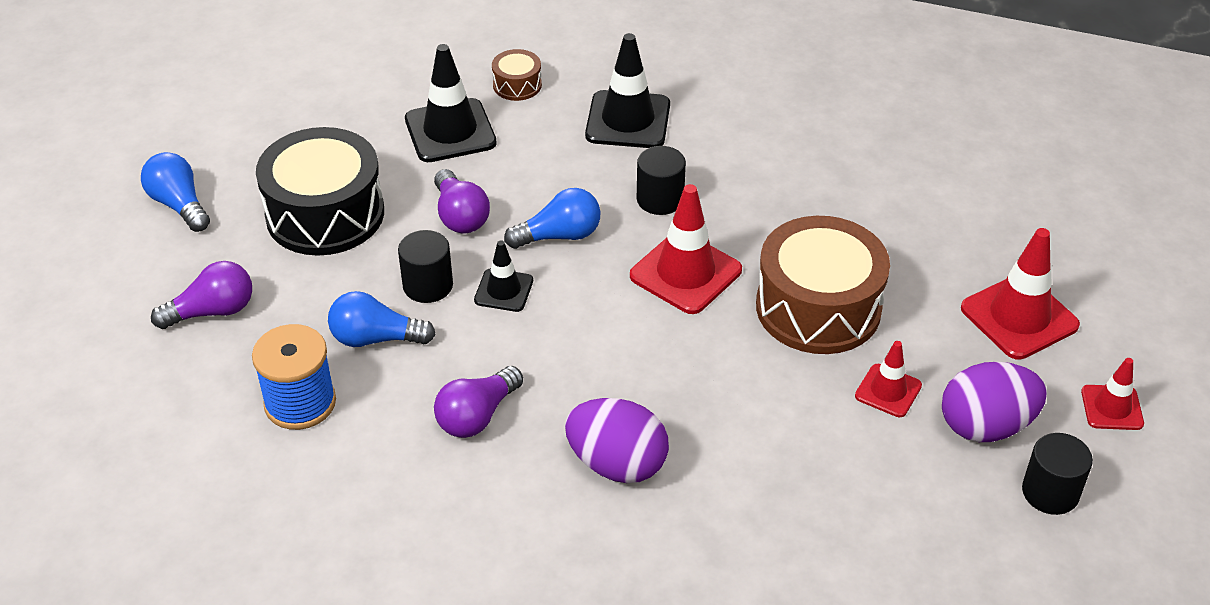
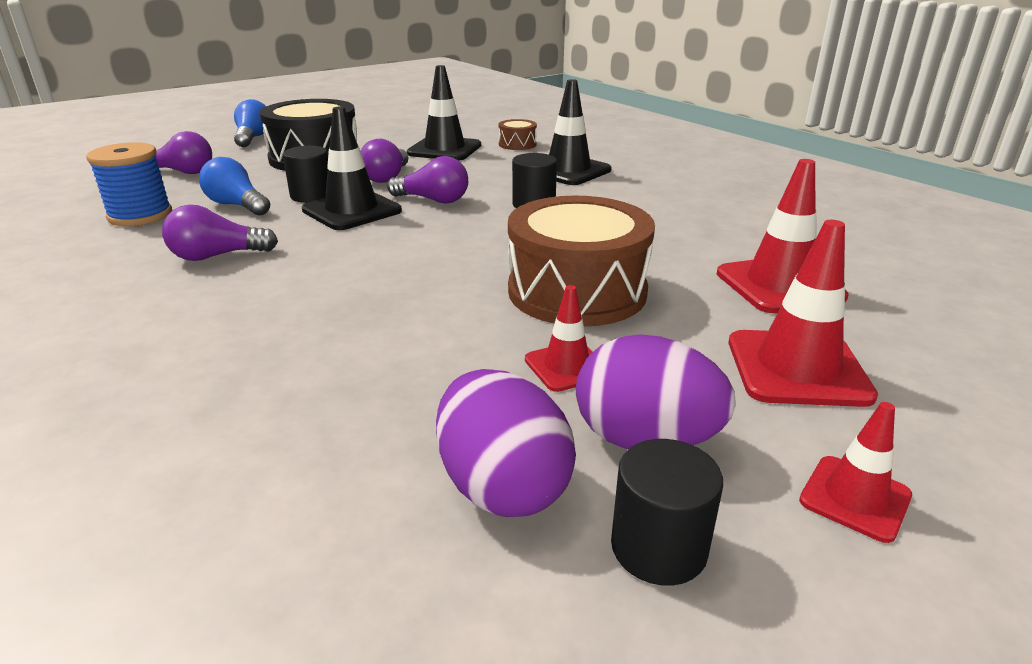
camera: 35 degrees right, 15 degrees down
(504, 290) = (352, 210): black traffic cone -> black traffic cone, size x1.73
(559, 236) = (433, 200): blue light bulb -> purple light bulb
(617, 464) = (251, 316): purple egg -> purple egg (502, 486)
(685, 273) = (493, 240): red traffic cone -> red traffic cone (779, 285)

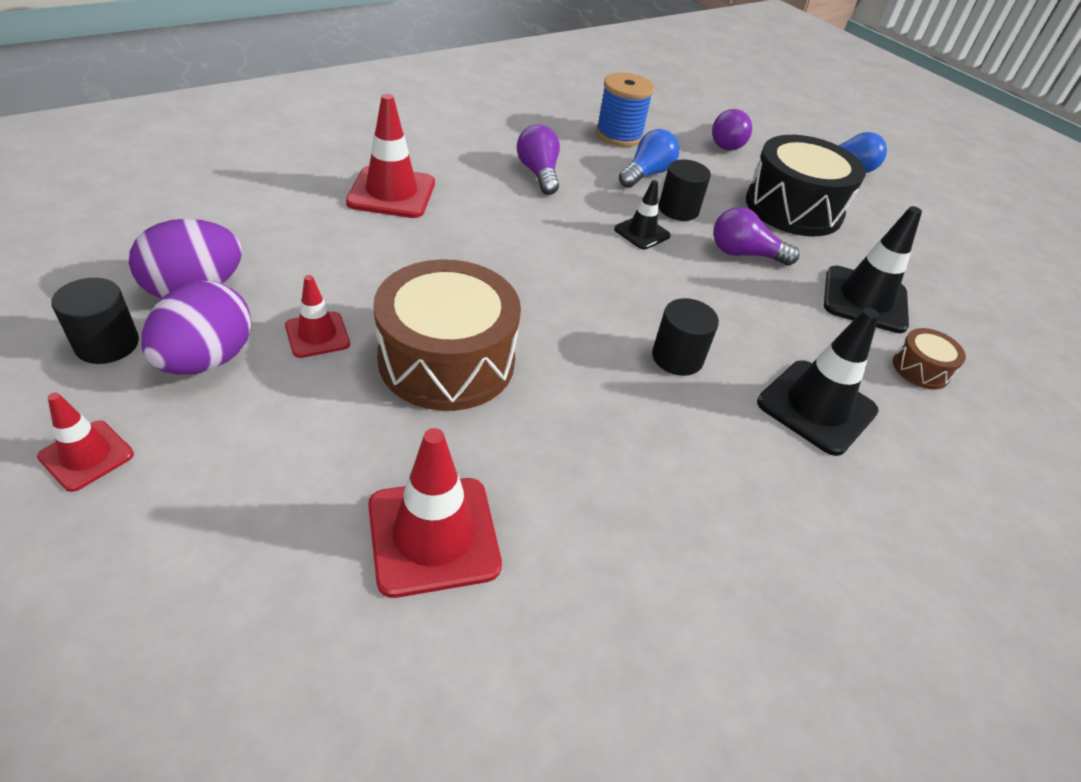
camera: 85 degrees right, 15 degrees up
(352, 210) = (642, 232): black traffic cone -> black traffic cone, size x0.58
(433, 200) = (679, 283): purple light bulb -> none
(797, 368) = (259, 485): red traffic cone -> red traffic cone (391, 193)

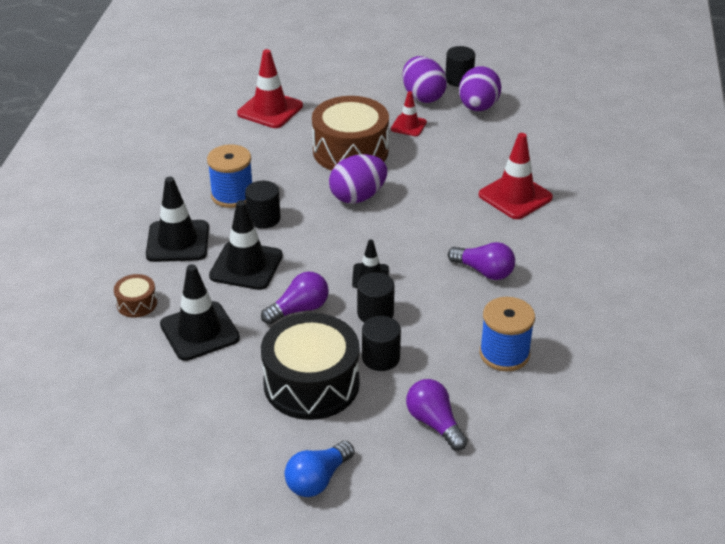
camera: 140 degrees right, 5 degrees down
(86, 455) = (396, 62): red traffic cone -> none
(535, 302) = (358, 197): none -> purple egg
(646, 174) = (433, 329): blue light bulb -> none
(682, 418) = (232, 195): none -> blue spool
(715, 187) = (380, 358): none -> black cylinder
(757, 323) = (246, 266): none -> black traffic cone

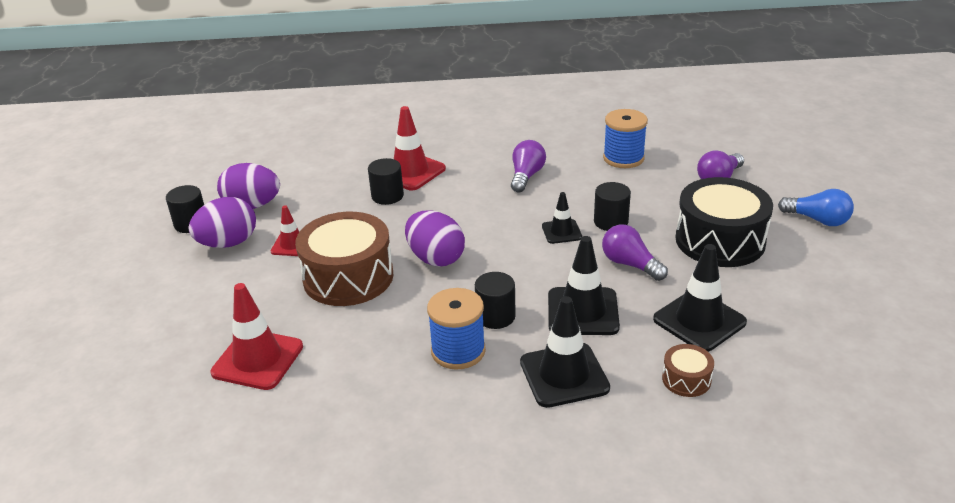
camera: 100 degrees left, 5 degrees down
(380, 358) = (665, 211): black cylinder -> black cylinder (387, 196)

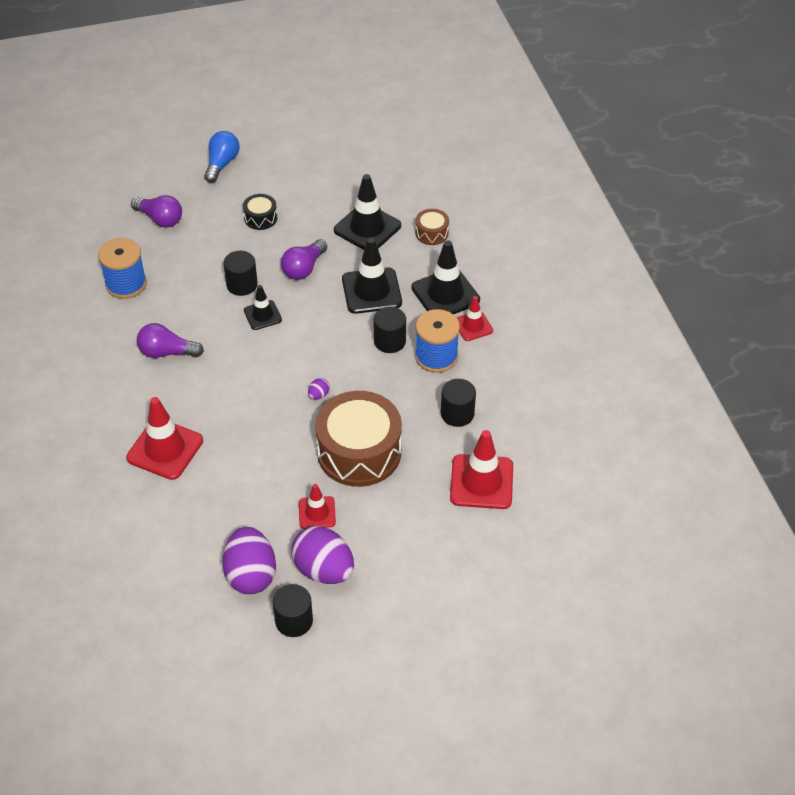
camera: 105 degrees left, 15 degrees up
(387, 196) = (216, 457): black cylinder -> black cylinder (457, 414)
(435, 258) = (318, 395): purple egg -> purple egg, size x0.41
(499, 392) = (473, 326): none -> red traffic cone
(720, 240) = (260, 218): black drum -> black drum, size x0.45

